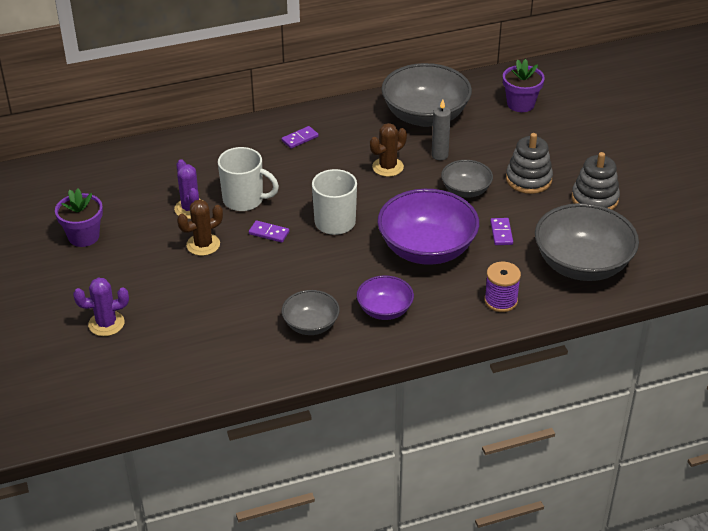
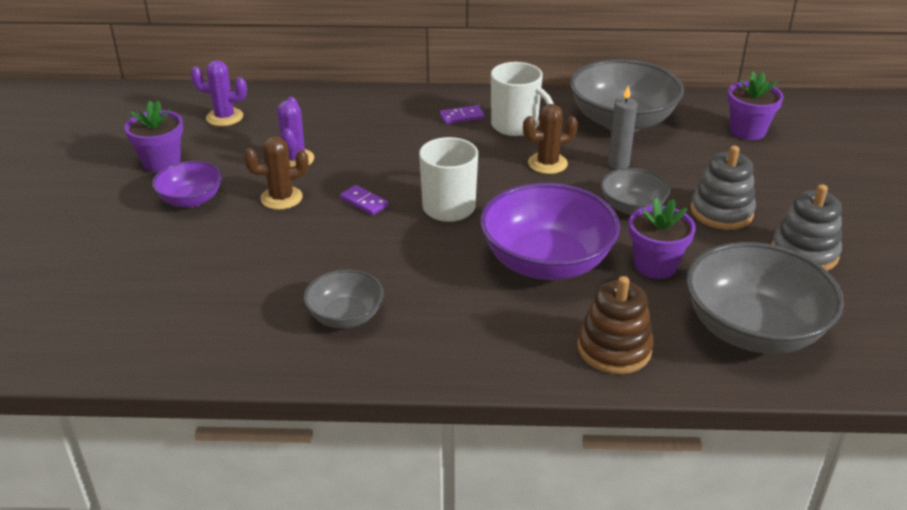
camera: 20 degrees right, 5 degrees down
(106, 324) = (112, 256): purple cactus -> purple cactus (224, 117)
(244, 200) = (359, 163): white mug -> white mug (516, 126)
(385, 310) = (450, 322): purple bowl -> purple bowl (191, 200)
(501, 233) = (655, 265): purple domino -> purple flower pot
(501, 301) = (614, 349): purple spool -> brown stacking toy

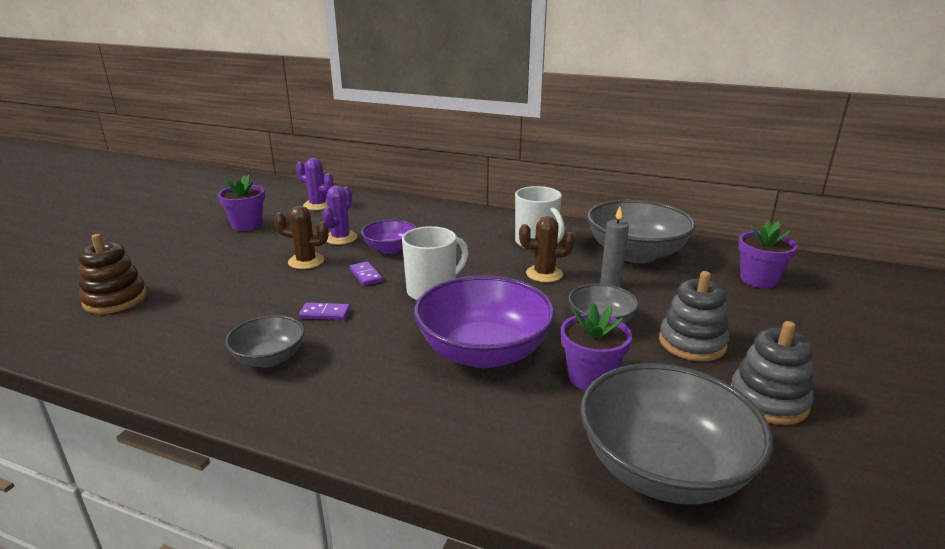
camera: 20 degrees right, 10 degrees down
(191, 200) = (241, 251): purple bowl -> purple bowl (390, 249)
(462, 117) = (496, 230): purple domino -> purple domino (325, 313)
(614, 349) = (492, 449): brown stacking toy -> brown stacking toy (115, 299)

